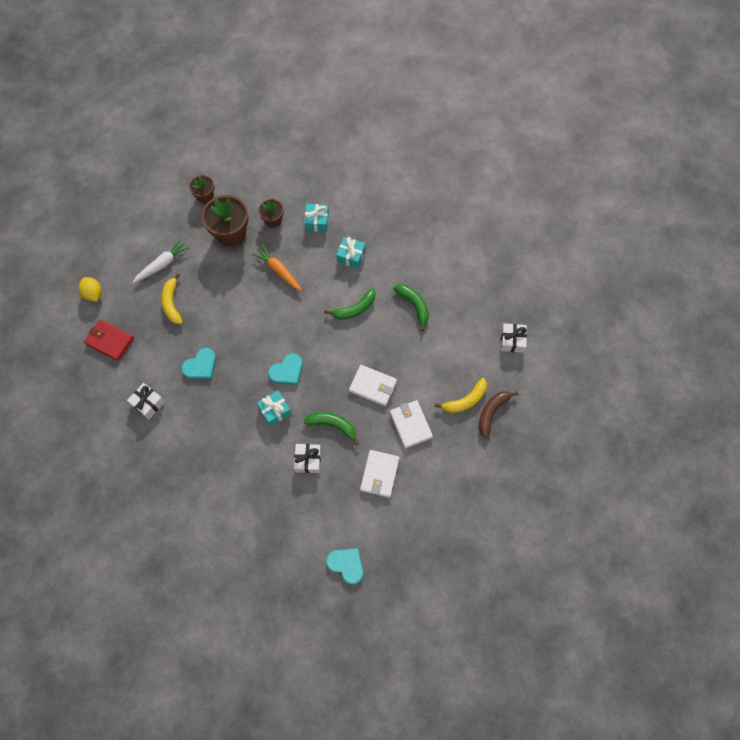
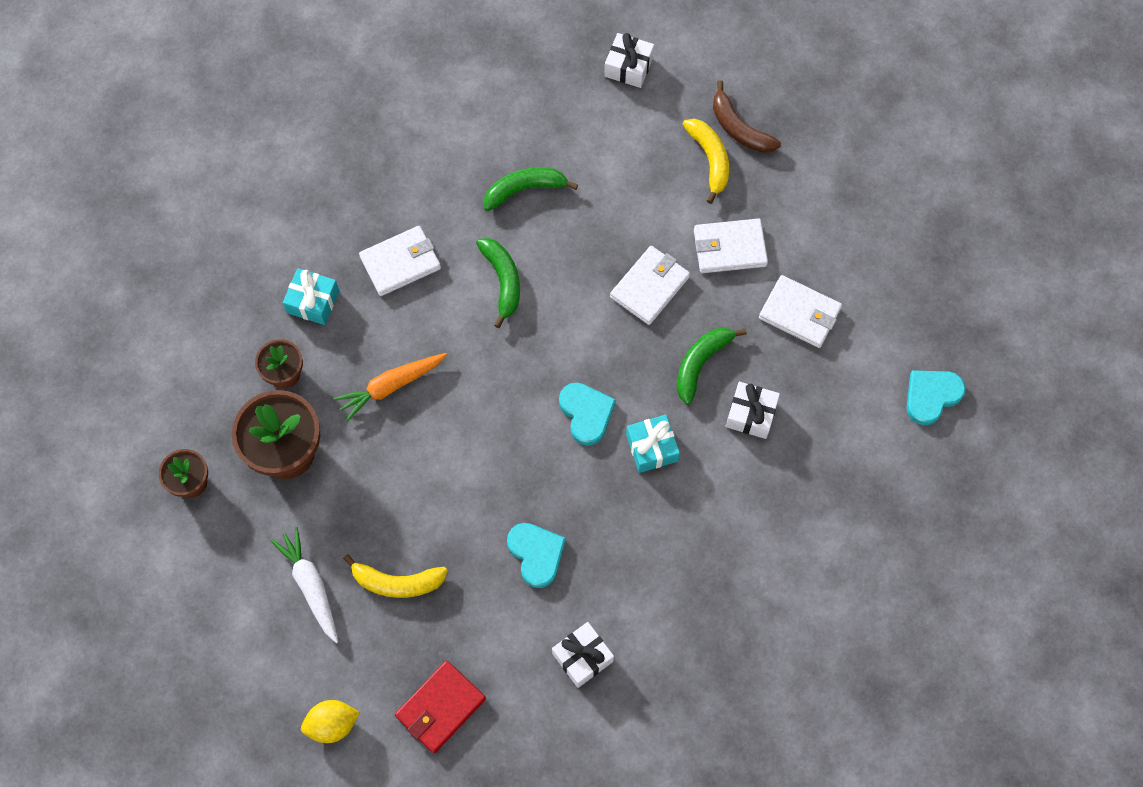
camera: 75 degrees left, 0 degrees up
(351, 256) = (401, 263): turquoise gift -> white wallet

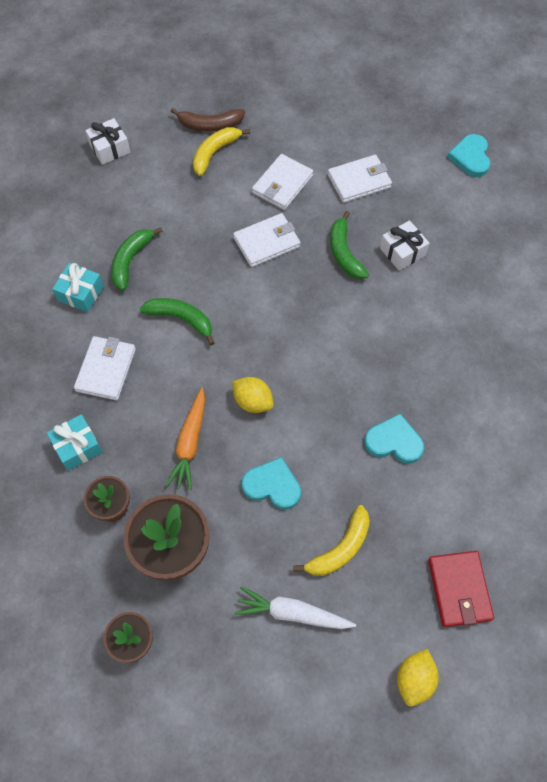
camera: 50 degrees left, 5 degrees down
(473, 406) = (253, 401): none -> yellow lemon
(582, 657) = (492, 467): white gift -> none
(586, 413) = (320, 339): turquoise heart -> turquoise heart (272, 485)
(650, 287) = (267, 242): white wallet -> white wallet turned 75 degrees clockwise
(651, 448) = (377, 320): turquoise gift -> turquoise gift (81, 293)
(709, 160) = (215, 153): yellow banana -> yellow banana turned 75 degrees counterclockwise

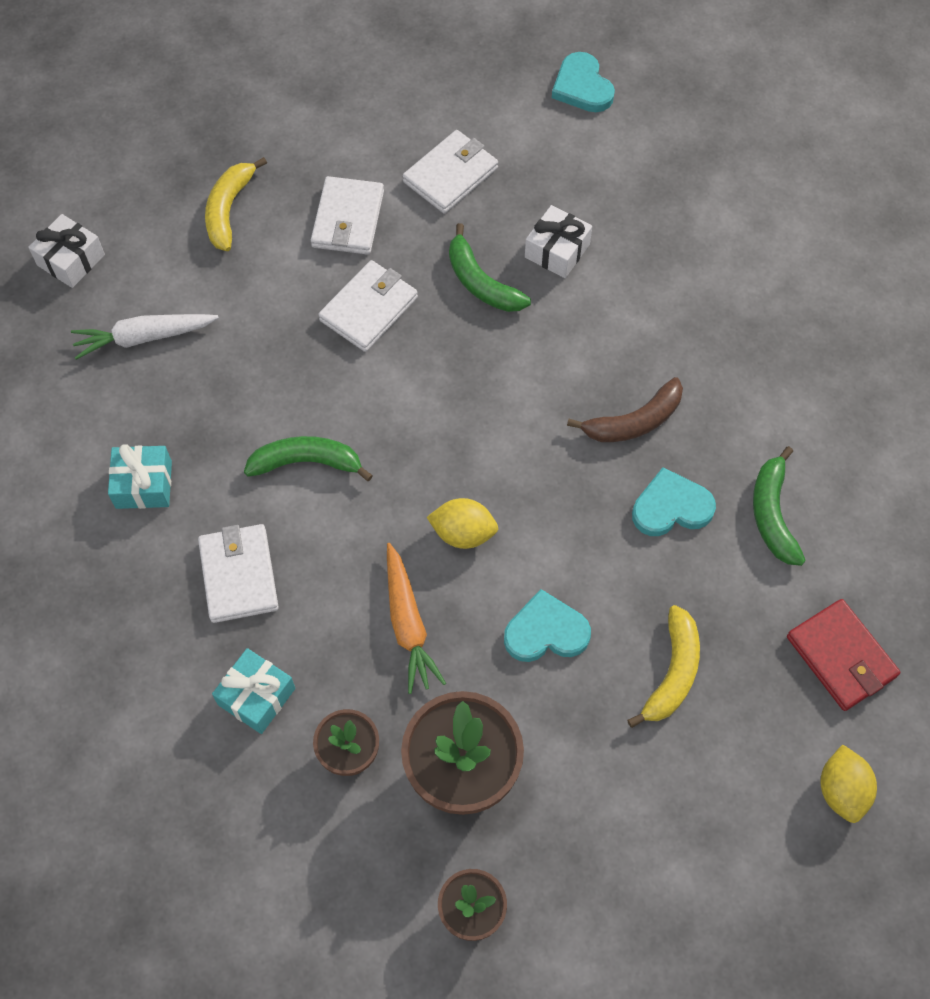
camera: 25 degrees left, 0 degrees up
(131, 261) = (191, 410): green banana -> green banana (772, 514)
(210, 125) = (200, 172): brown banana -> brown banana (634, 421)
(292, 613) = (654, 780): white carrot -> white carrot (144, 337)

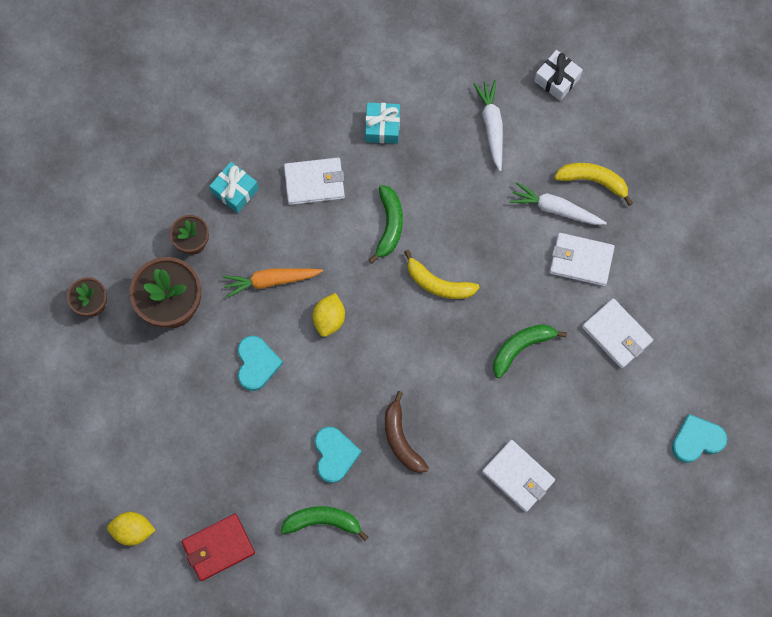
camera: 95 degrees right, 10 degrees up
(272, 252) = (555, 209): none -> white carrot
(369, 309) = (504, 270): white wallet -> white wallet (518, 476)
(557, 251) = (545, 403): white gift -> none
(672, 672) = (220, 438): yellow banana -> yellow banana (438, 283)

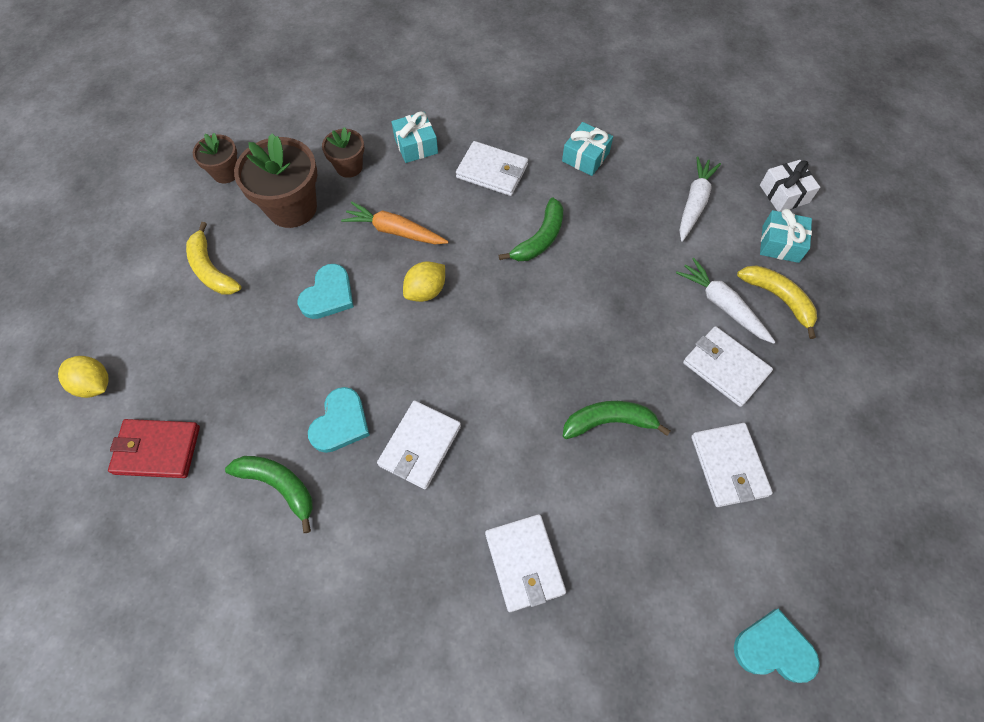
camera: 30 degrees right, 10 degrees down
(401, 439) = (420, 446): brown banana -> white wallet
(438, 283) = (556, 313): yellow banana -> yellow banana (211, 269)
(574, 130) = (780, 244): none -> turquoise gift

